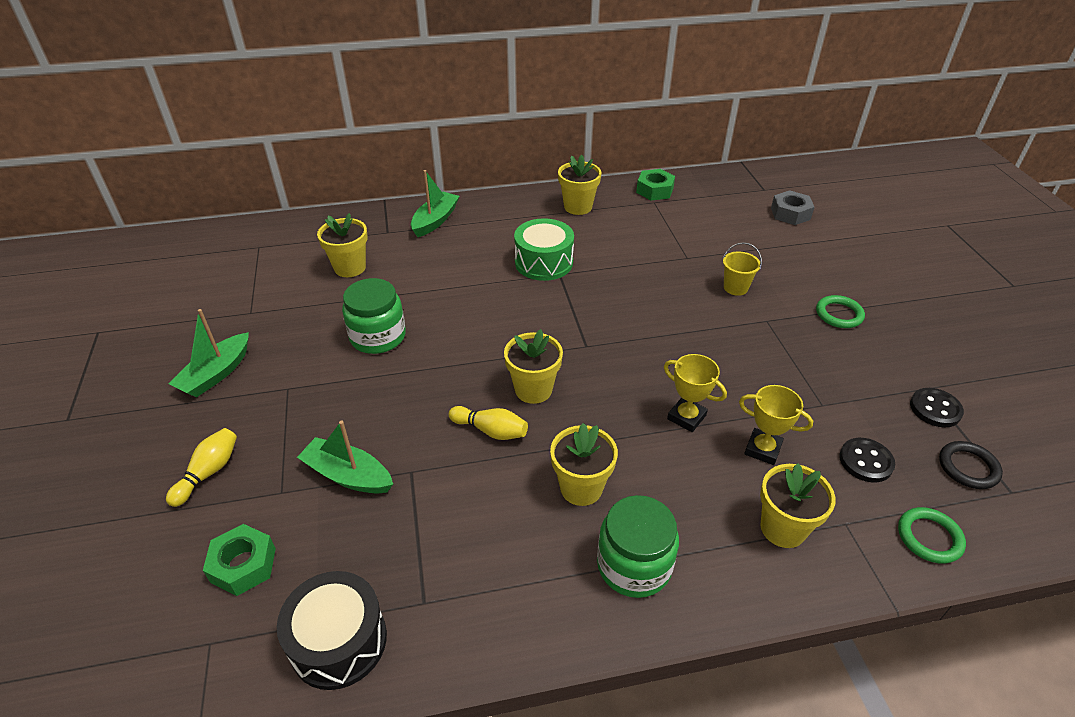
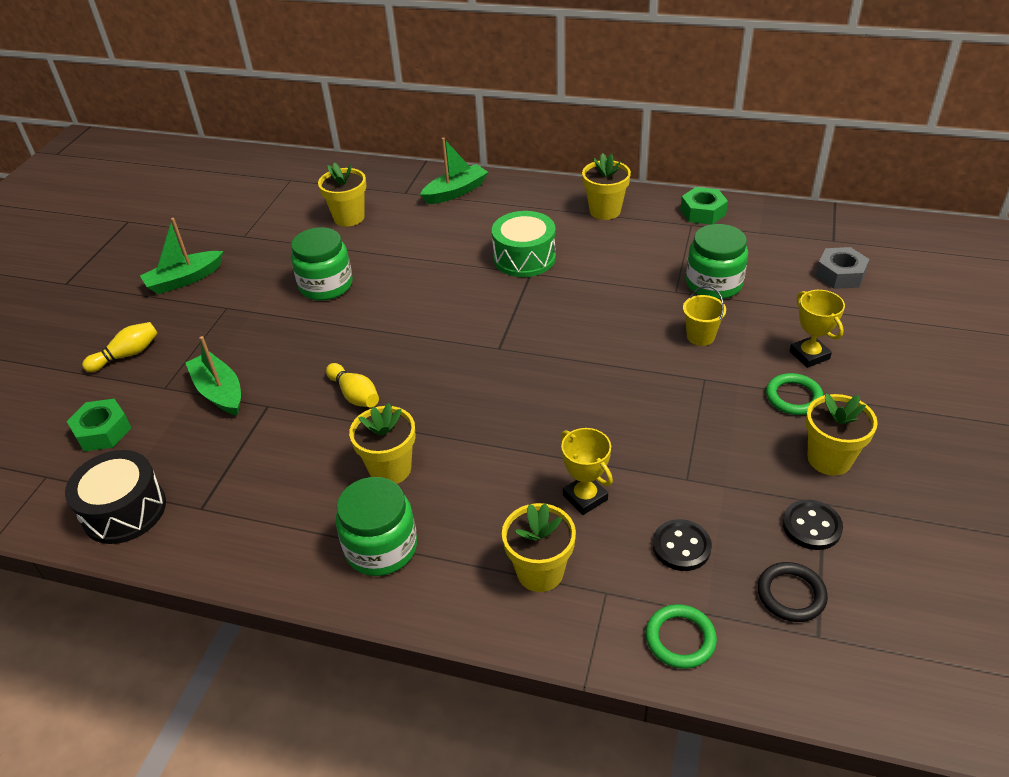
camera: 30 degrees right, 0 degrees up
(533, 389) = (418, 372): yellow flower pot -> yellow flower pot (829, 459)
(686, 417) = (537, 443): yellow trophy -> yellow trophy (809, 355)
(710, 244) = (714, 284): none -> green jar

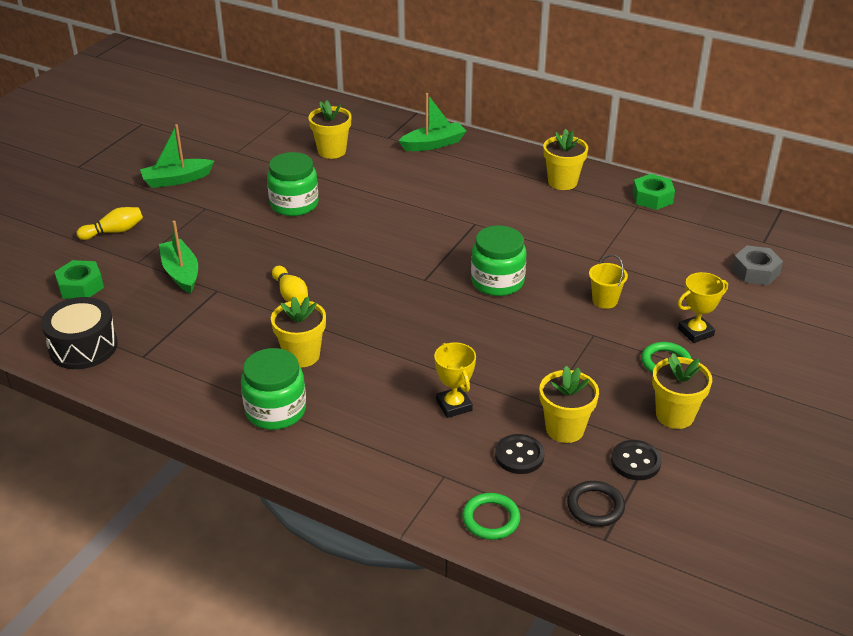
camera: 10 degrees right, 5 degrees down
(524, 258) = (474, 210): green drum -> none
(540, 572) = (396, 451): yellow flower pot -> yellow flower pot (565, 429)
(714, 284) = (635, 260): green jar -> green jar (497, 281)
(809, 355) = (695, 332): yellow trophy -> yellow trophy turned 75 degrees clockwise

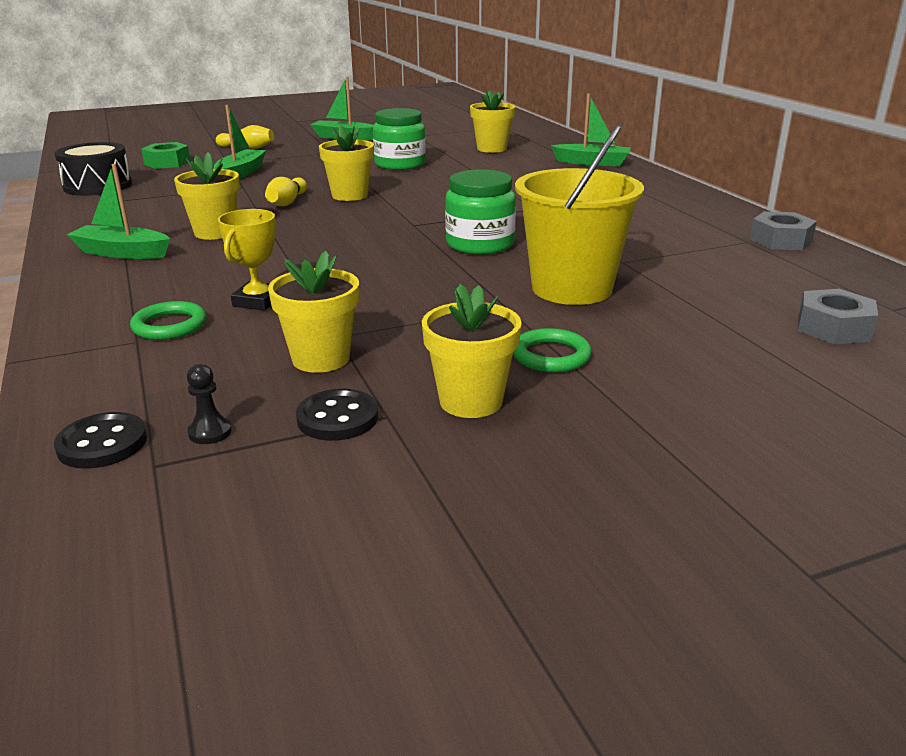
camera: 40 degrees right, 10 degrees down
(275, 410) = (122, 253): green jar -> green boat
(491, 519) = (96, 389): green ring -> green ring (170, 325)
(519, 456) = (232, 358): black button -> black button (102, 443)
(562, 182) = (685, 207): yellow flower pot -> yellow flower pot (349, 195)
(595, 506) = (210, 432): black ring -> black pawn
(605, 300) = (572, 288): yellow bucket -> yellow bucket, size x2.21
(652, 198) = (780, 240): green nut -> grey nut
(695, 332) = (642, 346): yellow trophy -> none

